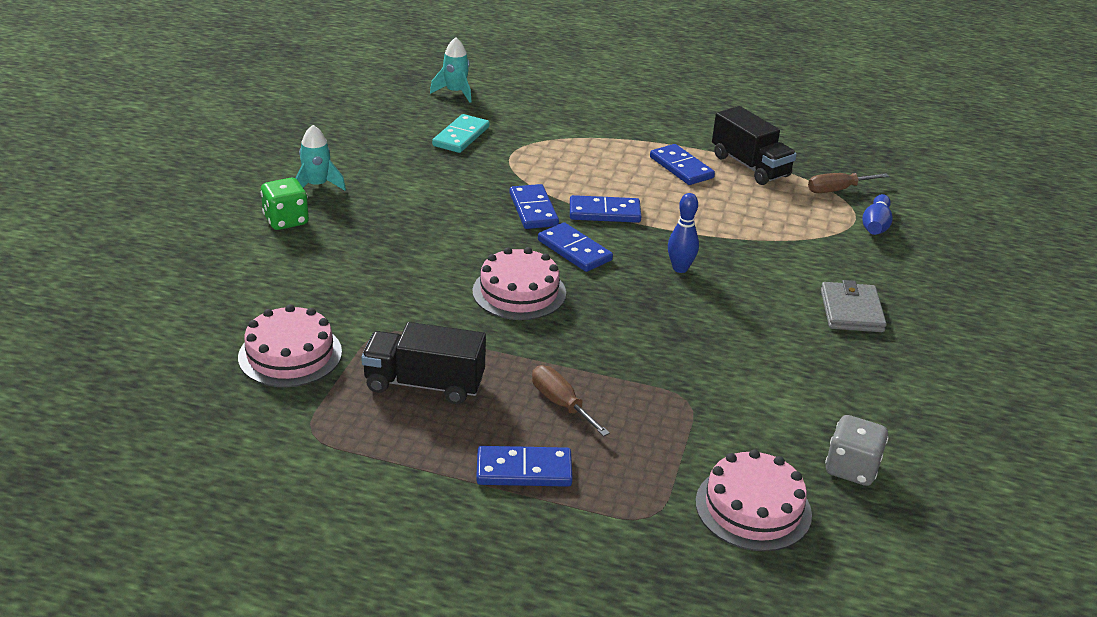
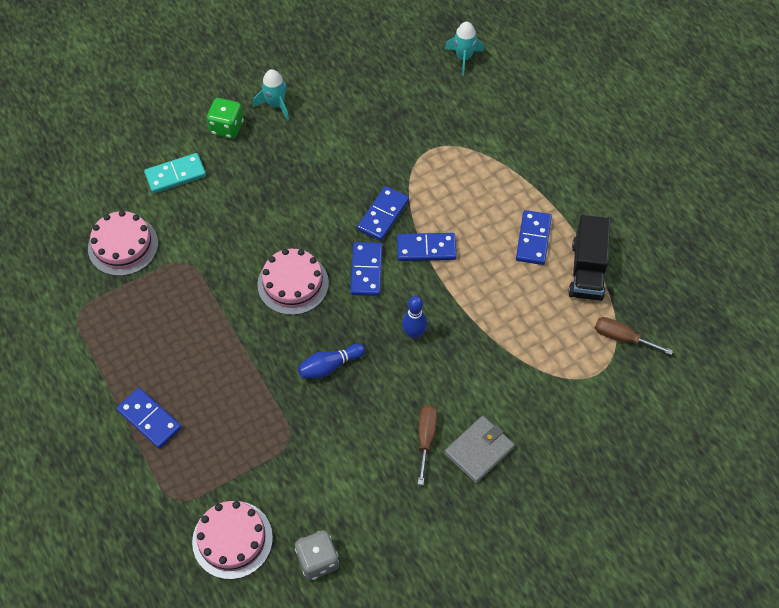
camera: 45 degrees right, 25 degrees up
(424, 384) = (165, 319): black truck -> none
(461, 136) = (416, 110): turquoise domino -> turquoise domino (175, 175)
(561, 404) = (219, 388): brown screwdriver -> brown screwdriver (426, 438)
(604, 212) = (426, 248): blue domino -> blue domino turned 45 degrees counterclockwise
(875, 225) = (603, 391): blue bowling pin -> blue bowling pin (329, 366)

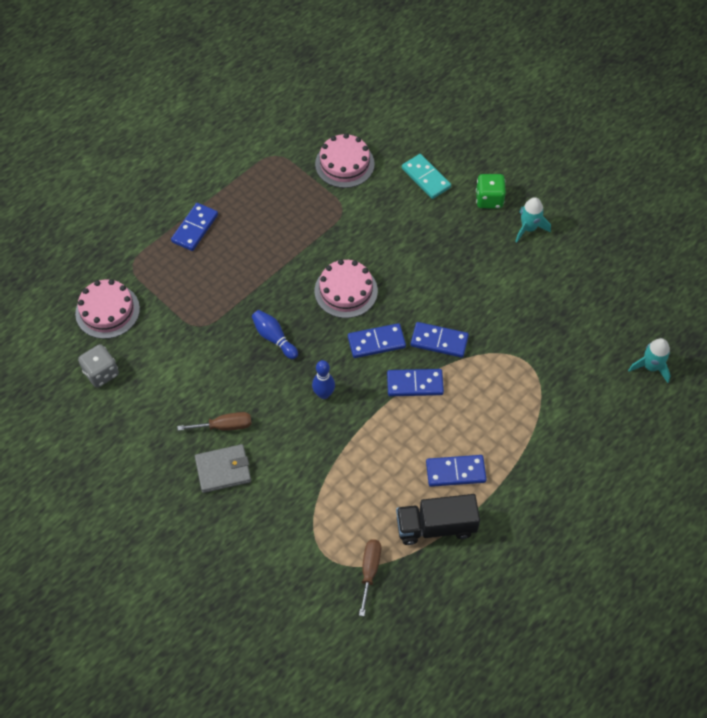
camera: 75 degrees right, 0 degrees up
(426, 248) = (415, 384): blue domino -> blue domino turned 75 degrees counterclockwise
(479, 450) = (223, 470): grey wallet -> grey wallet turned 45 degrees counterclockwise

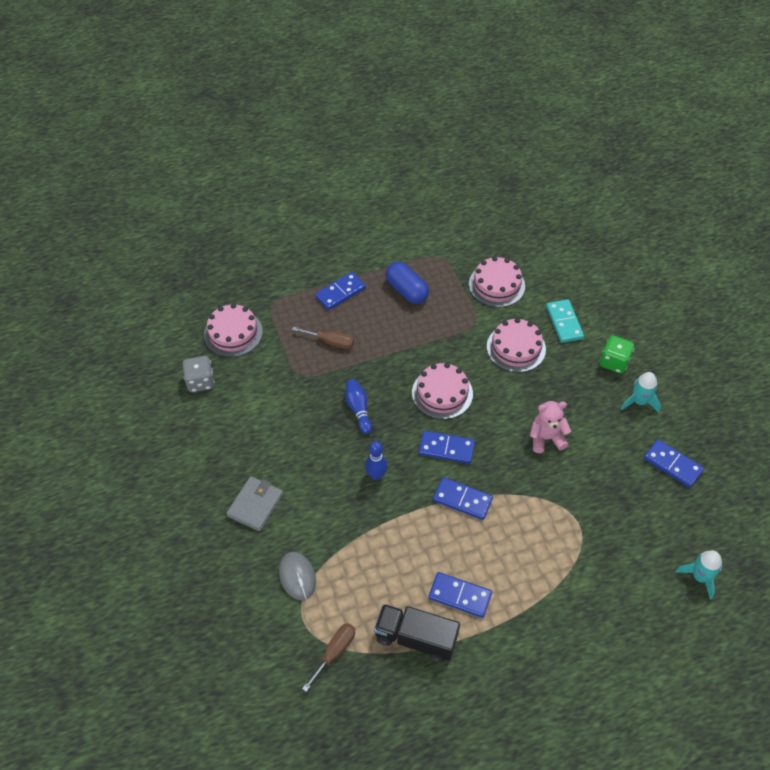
camera: 25 degrees right, 5 degrees down
(223, 470) = (255, 505): grey wallet -> grey wallet turned 75 degrees counterclockwise
(225, 426) = (277, 468): brown screwdriver -> brown screwdriver (331, 342)
(260, 202) = (406, 290): none -> blue capsule
(299, 519) = (297, 576): none -> grey mouse
(393, 220) = (516, 348): none -> pink cake
(439, 341) = (504, 470): blue domino -> blue domino (672, 465)
(462, 296) = (546, 438): none -> pink teddy bear

